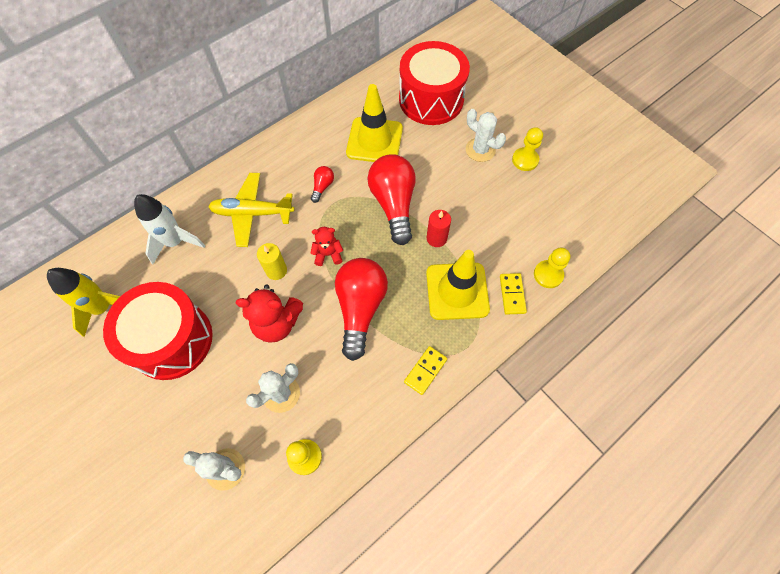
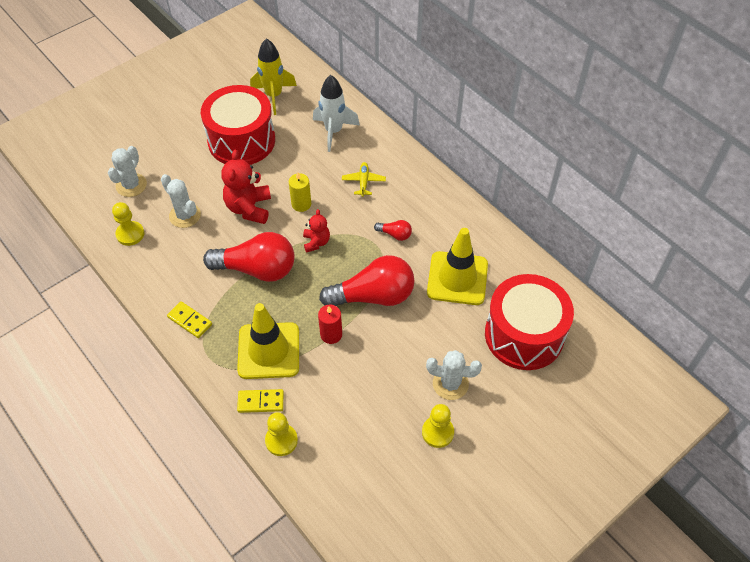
camera: 90 degrees right, 10 degrees down
(252, 213) = (363, 182): yellow plane -> yellow plane, size x0.54
(480, 150) = (450, 384): white cactus -> white cactus turned 60 degrees clockwise

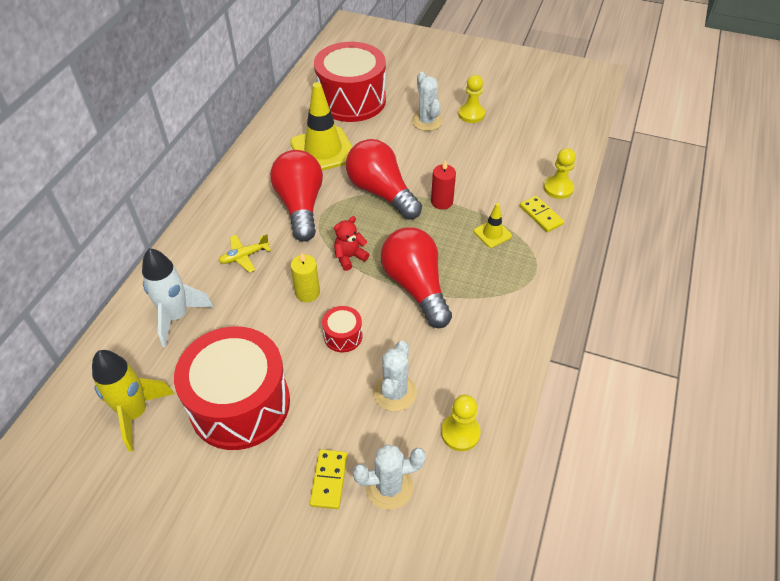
camera: 120 degrees left, 5 degrees down
(190, 321) = (514, 307): yellow domino -> yellow domino (329, 480)
(249, 208) = (343, 336): red teddy bear -> red drum
(268, 351) = (492, 233): yellow traffic cone -> yellow traffic cone, size x0.47
(395, 234) = (300, 206): red light bulb -> red light bulb, size x2.30

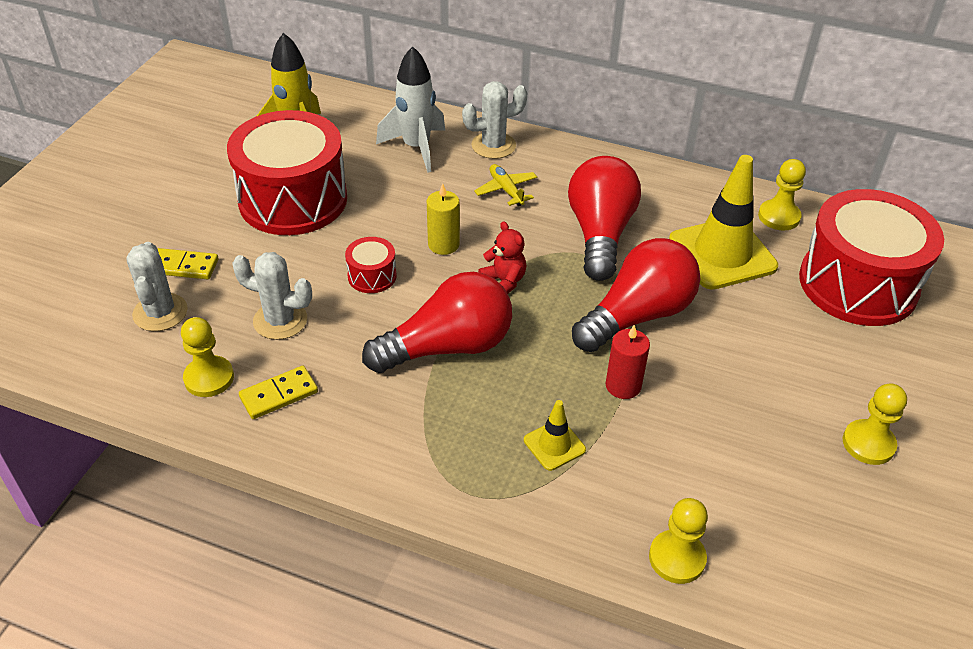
camera: 90 degrees right, 5 degrees down
(288, 123) = (779, 217): none -> yellow pawn
(300, 206) = (600, 234): red light bulb -> red light bulb turned 75 degrees counterclockwise
(426, 121) = (828, 377): white cactus -> white cactus (493, 145)
(540, 215) = (601, 519): yellow domino -> yellow domino (279, 394)

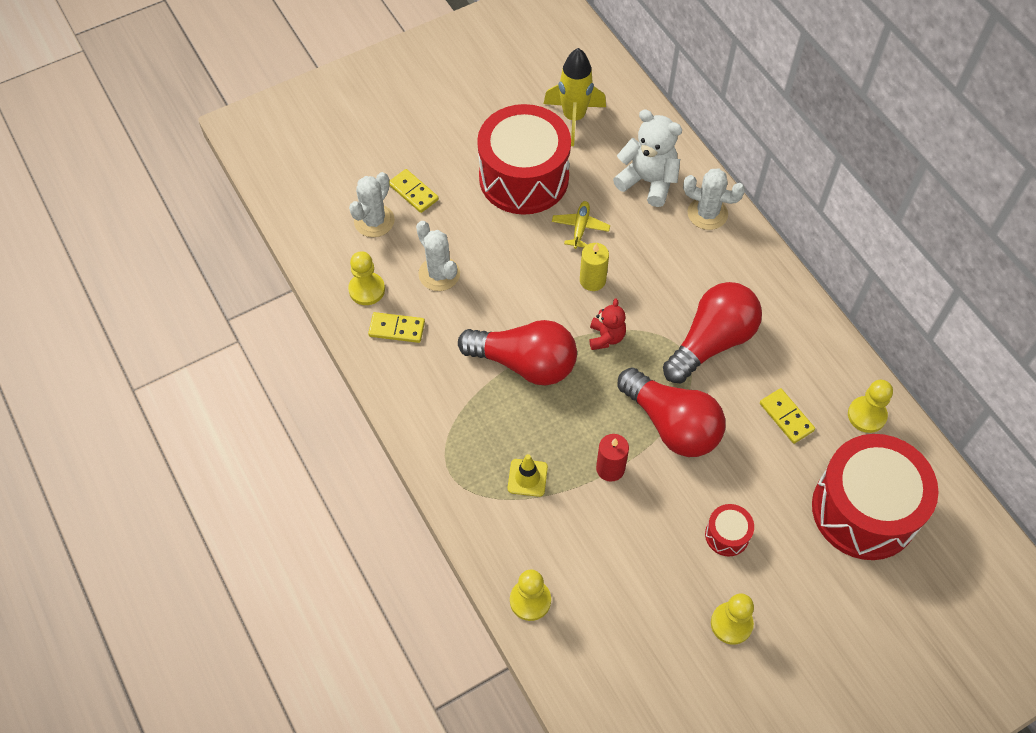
camera: 40 degrees right, 15 degrees up
(372, 276) = (523, 276): red drum -> red drum (727, 535)
(416, 148) = (648, 181): white rocket -> white teddy bear
(506, 190) = (679, 260): yellow plane -> yellow plane (580, 228)
(637, 316) = (672, 424): red light bulb -> red light bulb turned 45 degrees clockwise
(722, 253) = (786, 417): yellow traffic cone -> yellow domino

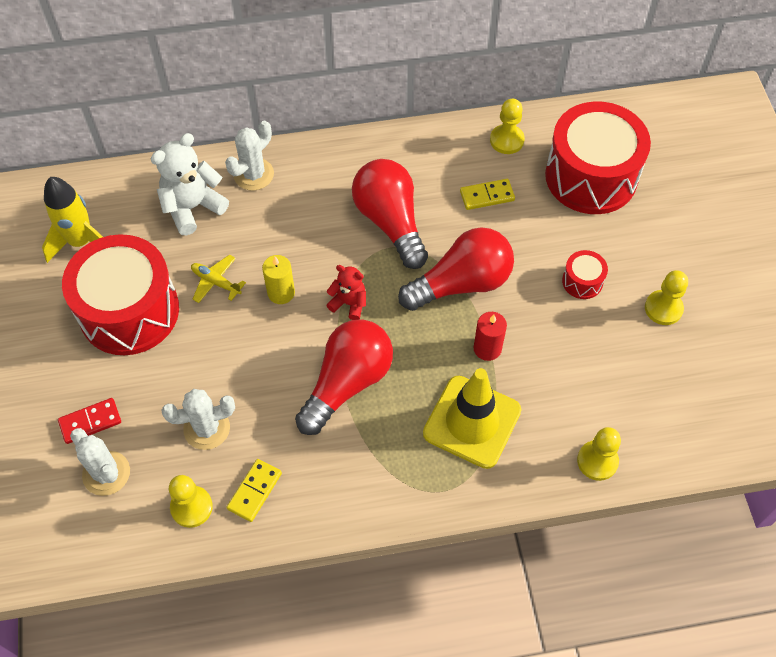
camera: 70 degrees left, 0 degrees up
(413, 192) = (90, 422): yellow domino -> red domino
(527, 478) = (472, 422): yellow traffic cone -> yellow traffic cone, size x2.11

